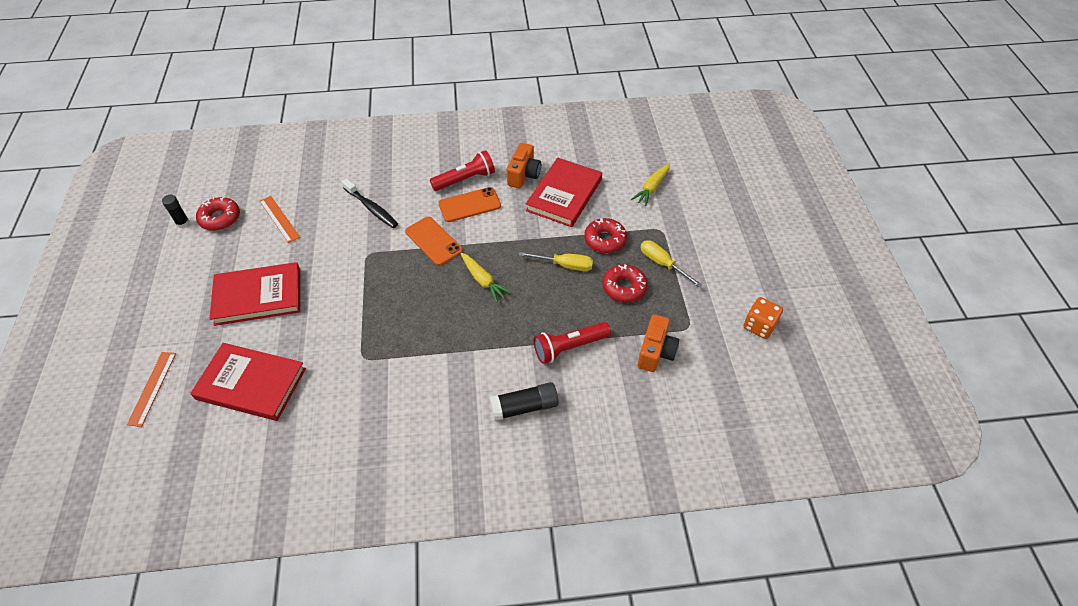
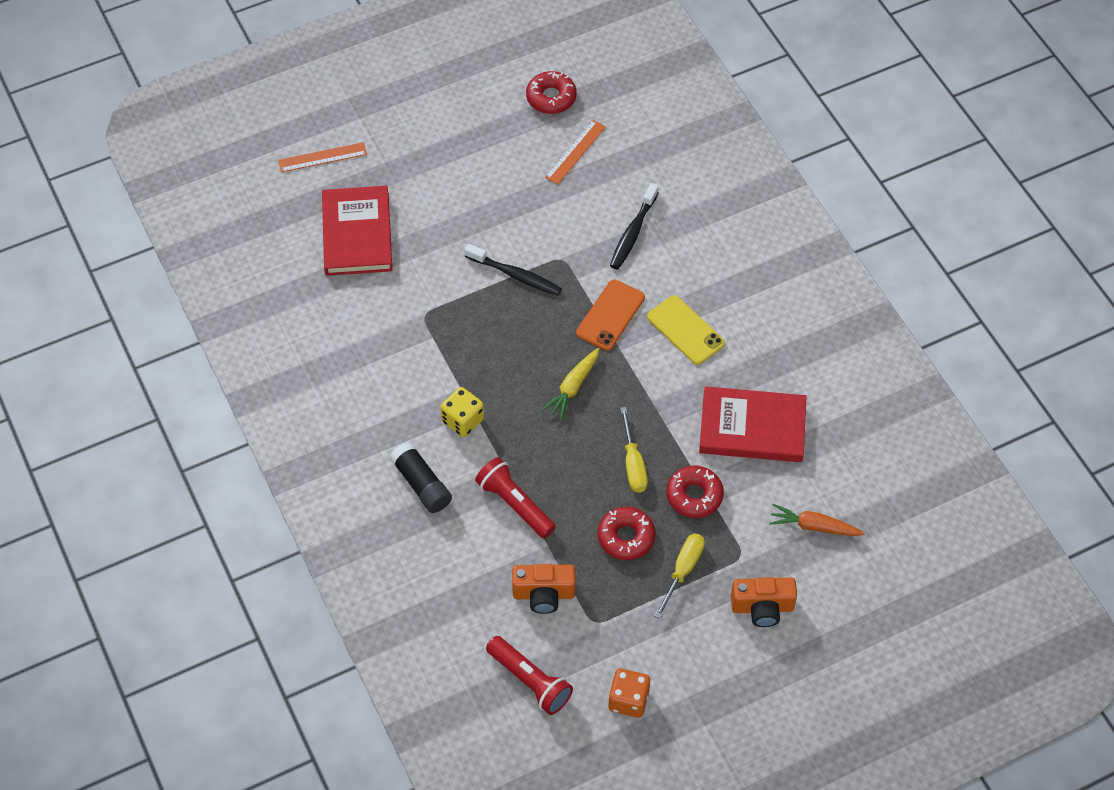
camera: 70 degrees right, 5 degrees up
(183, 223) = (529, 68): black glue stick -> none
(258, 296) = (462, 186): red book -> none
(364, 286) = (516, 275): none -> black toothbrush
(465, 179) = (726, 310): red flashlight -> red flashlight (530, 681)
(469, 205) = (685, 330): orange phone -> yellow phone
(477, 360) = (463, 420): none -> yellow dice
(524, 175) = (766, 371): orange camera -> orange camera (762, 608)
(651, 188) = (813, 526): yellow carrot -> orange carrot

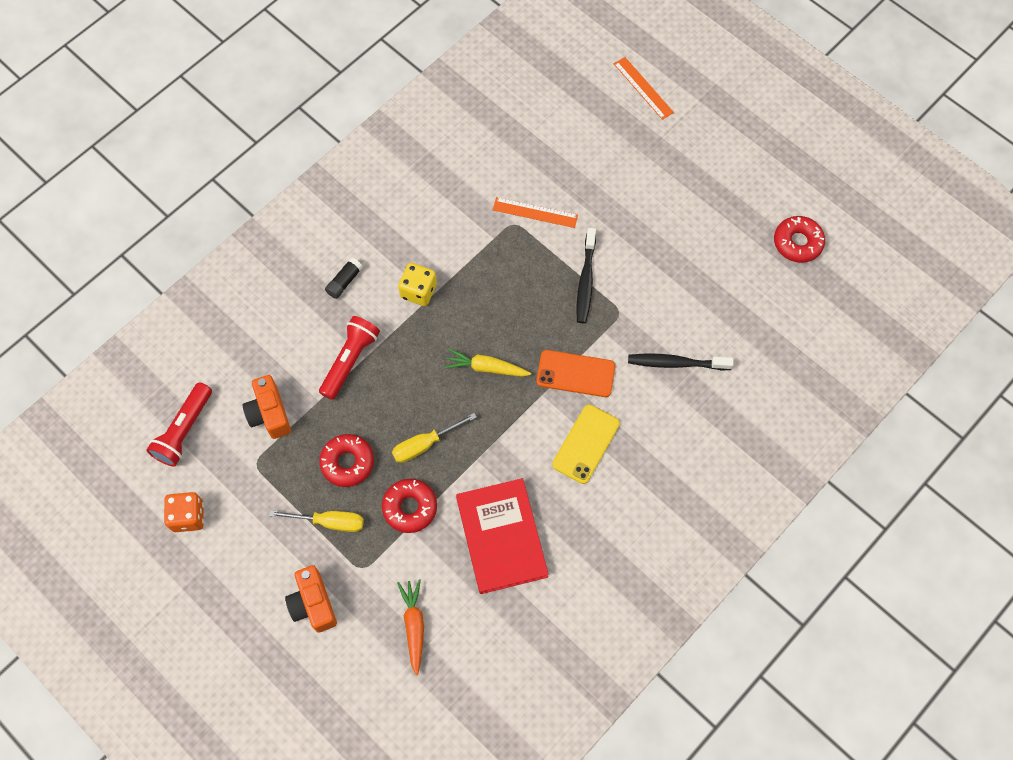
camera: 70 degrees right, 10 degrees up
(357, 234) = (575, 143): red book -> none
(421, 484) = (344, 281): black glue stick -> black glue stick, size x0.64
(575, 152) = (745, 284): orange ruler -> orange ruler (535, 212)

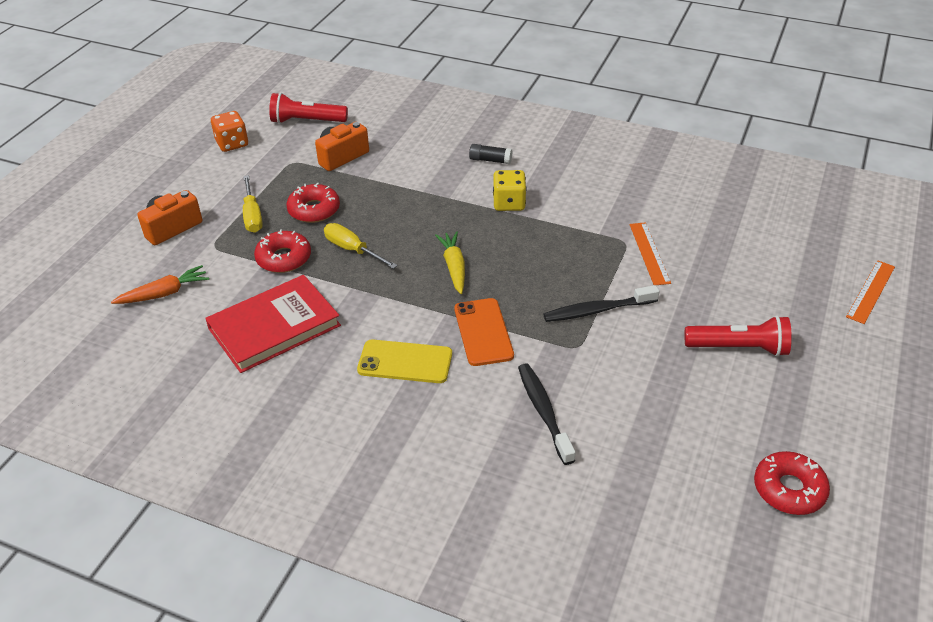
camera: 70 degrees right, 25 degrees down
(350, 360) = (414, 184): red flashlight -> red flashlight (739, 348)

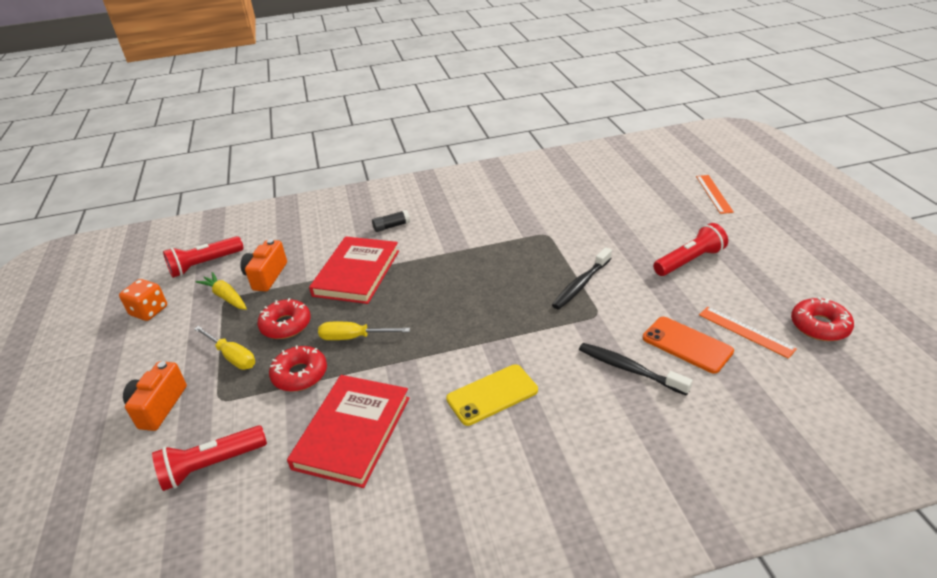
camera: 35 degrees left, 5 degrees down
(164, 293) = (211, 465): orange carrot -> red flashlight
(413, 191) = (356, 273): none -> red book
(454, 267) = (449, 308): yellow carrot -> yellow carrot (226, 297)
(483, 332) = (523, 340): orange phone -> orange phone (687, 345)
(509, 203) = (439, 247): yellow dice -> none
(649, 253) = (569, 233): orange ruler -> orange ruler (745, 331)

